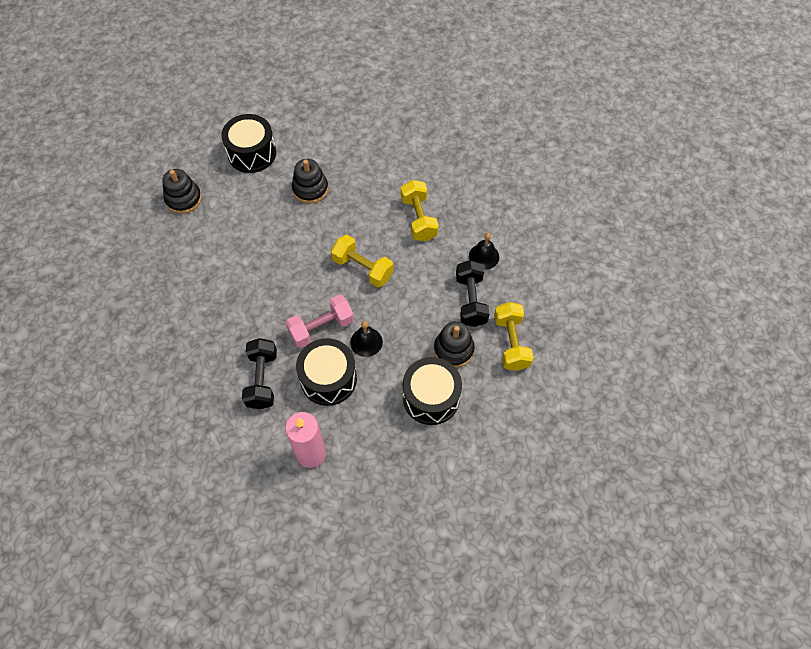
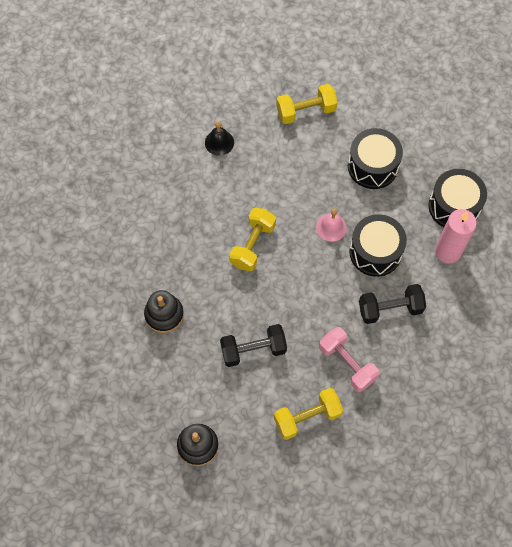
camera: 100 degrees left, 5 degrees up
(252, 153) = (123, 388): black drum -> black drum (454, 206)
(321, 328) = (325, 269): pink dumbbell -> pink dumbbell (347, 363)
(366, 342) = (331, 227): black bell -> pink bell
(419, 219) = (185, 204): yellow dumbbell -> yellow dumbbell (307, 417)
(453, 349) = (322, 155): black stacking toy -> none
(471, 300) = (269, 147): black dumbbell -> black dumbbell (253, 350)

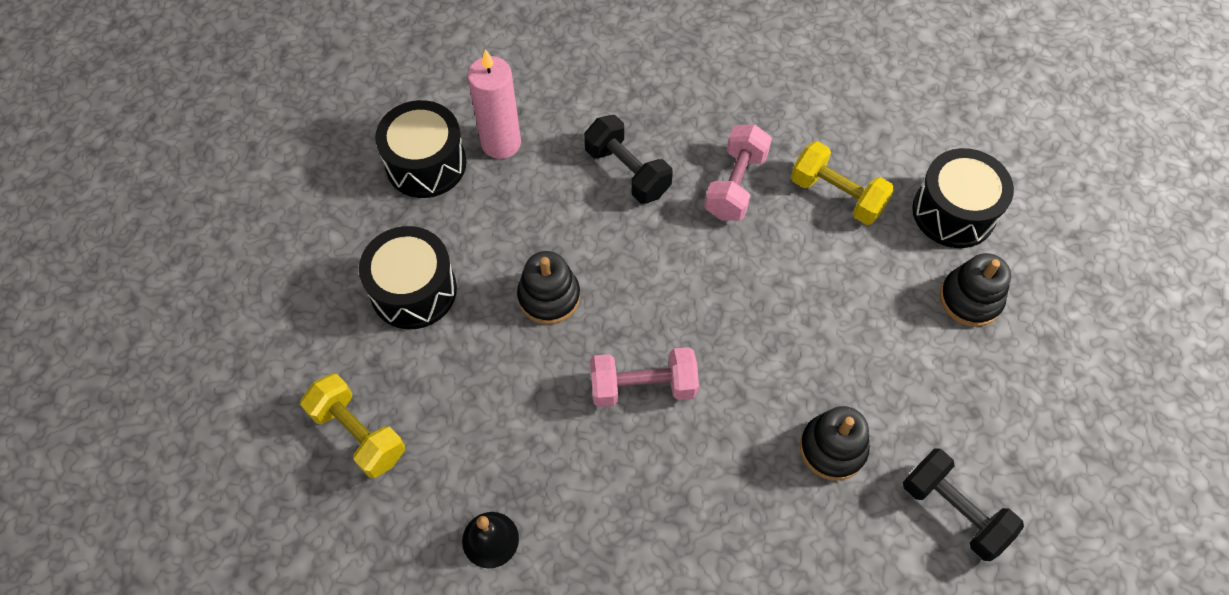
camera: 120 degrees left, 5 degrees down
(252, 245) = (643, 386): yellow dumbbell -> pink dumbbell
(253, 350) = (797, 301): black dumbbell -> black dumbbell (953, 511)
(331, 227) = (549, 297): pink bell -> black stacking toy
(375, 252) = (554, 225): black drum -> black drum (953, 212)

